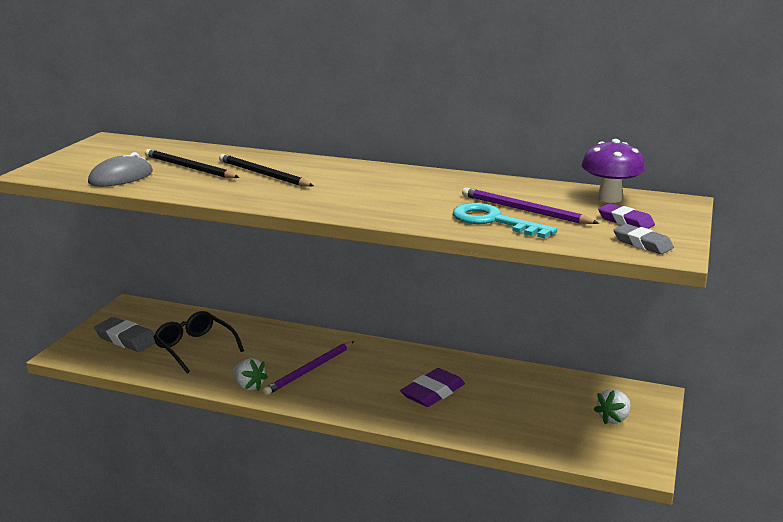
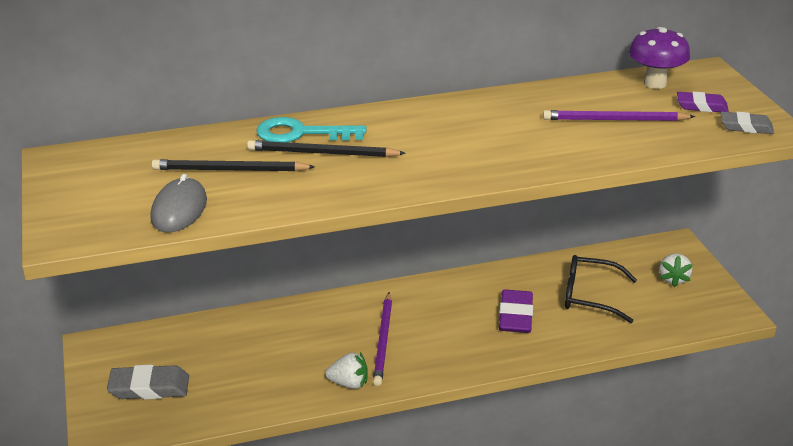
camera: 35 degrees left, 10 degrees up
(194, 348) = (238, 365): black glasses -> black glasses (589, 296)
(493, 221) = (611, 141): turquoise key -> turquoise key (300, 133)

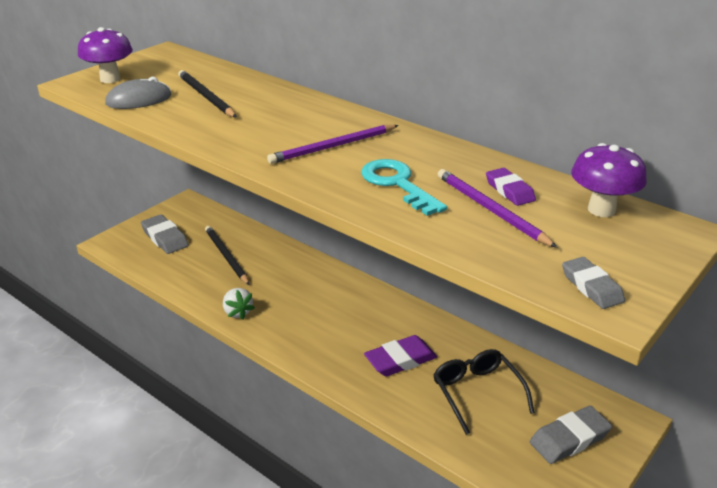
camera: 55 degrees right, 0 degrees up
(88, 212) = (110, 79): none -> purple mushroom
(300, 133) = (284, 100): turquoise key -> turquoise key (397, 184)
(322, 153) = (265, 115): black pencil -> black pencil (226, 256)
(383, 341) = (300, 307): purple pencil -> purple pencil (332, 147)
(673, 279) = (569, 439): white strawberry -> grey eraser
(701, 106) = (595, 248): purple eraser -> purple eraser (509, 190)

